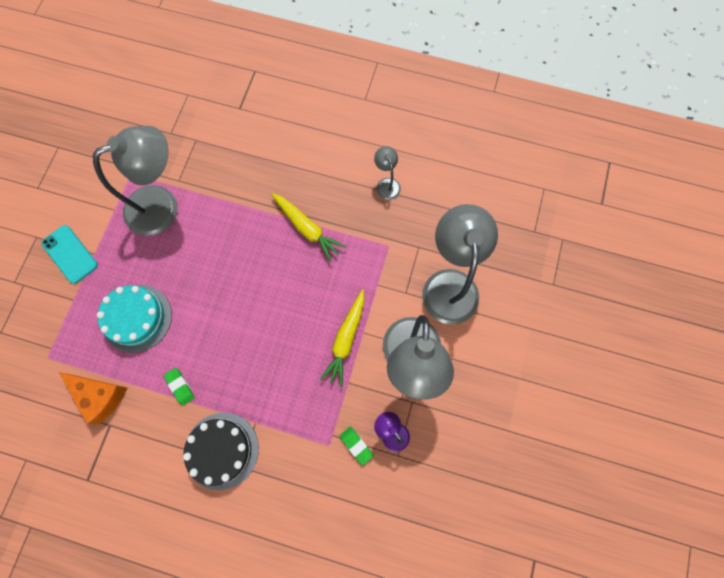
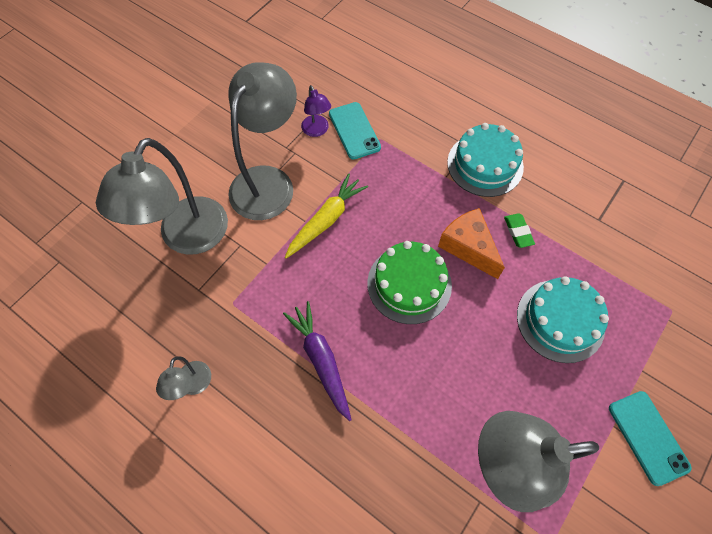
camera: 160 degrees left, 10 degrees down
(100, 396) = (608, 250): orange cheese -> orange cheese (468, 247)
(221, 450) = (485, 164): black cake -> turquoise cake
(260, 307) = (409, 284): none -> green cake
(307, 228) = (321, 360): yellow carrot -> purple carrot
(356, 445) = (354, 131): green eraser -> turquoise phone

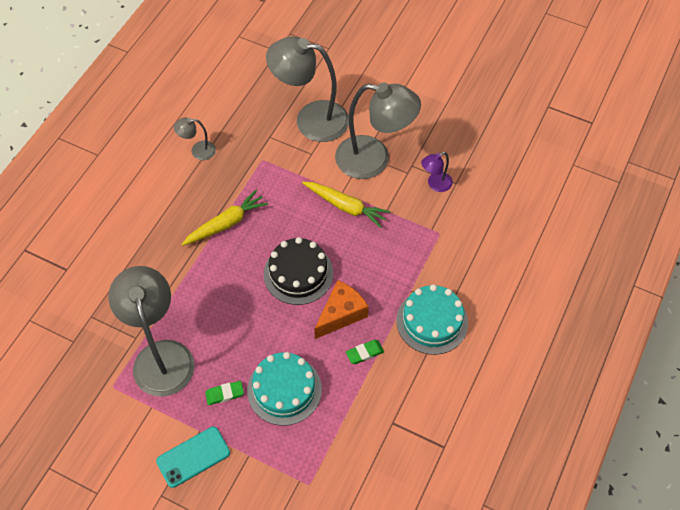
camera: 80 degrees right, 5 degrees down
(321, 360) = (226, 223): purple carrot -> yellow carrot
(354, 131) = (443, 212): turquoise phone -> none
(409, 284) = (298, 273): green cake -> black cake
(565, 389) = (224, 394): none -> green eraser

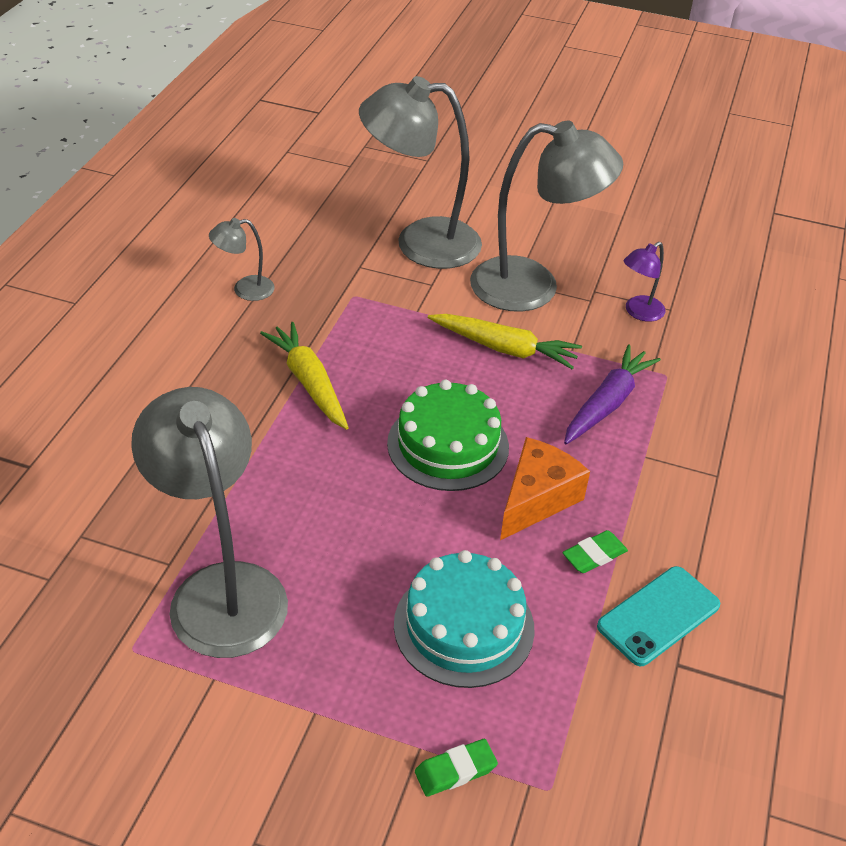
camera: 10 degrees left, 15 degrees down
(193, 457) = (309, 761): turquoise phone -> turquoise phone (658, 615)
(224, 394) = (353, 643): green eraser -> green eraser (455, 770)
(226, 223) = (309, 382): yellow carrot -> yellow carrot turned 75 degrees counterclockwise
(298, 273) = (448, 445): black cake -> green cake
(398, 251) = (607, 403): none -> purple carrot
(432, 321) = (695, 498): turquoise cake -> none

